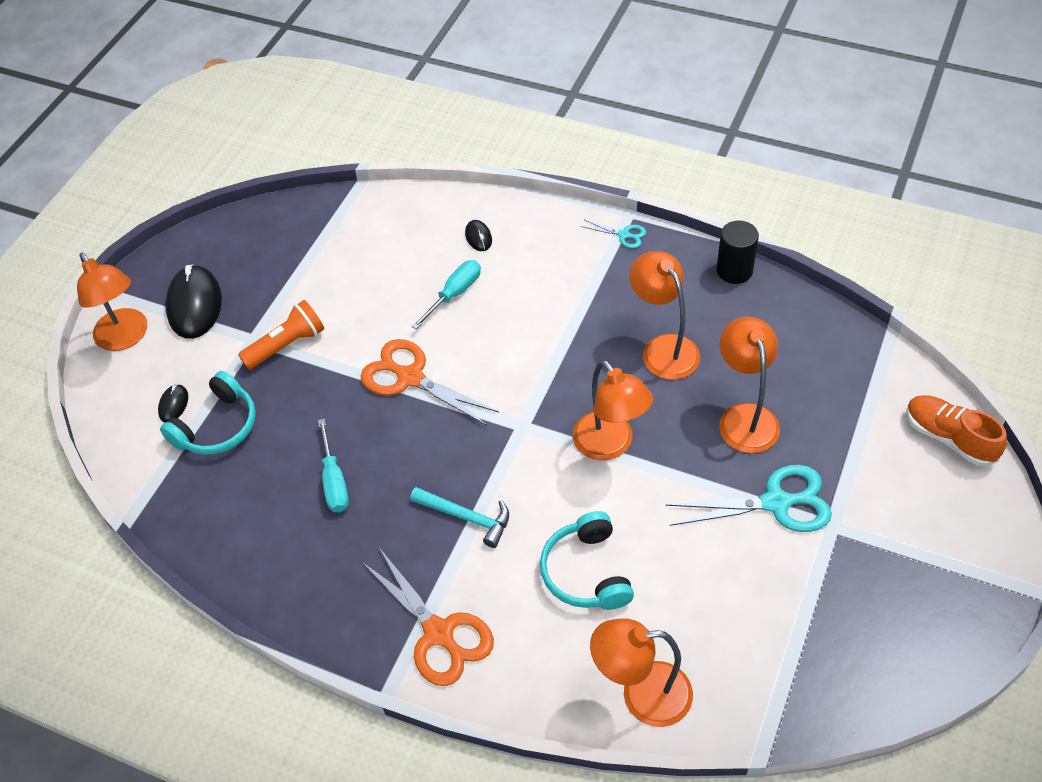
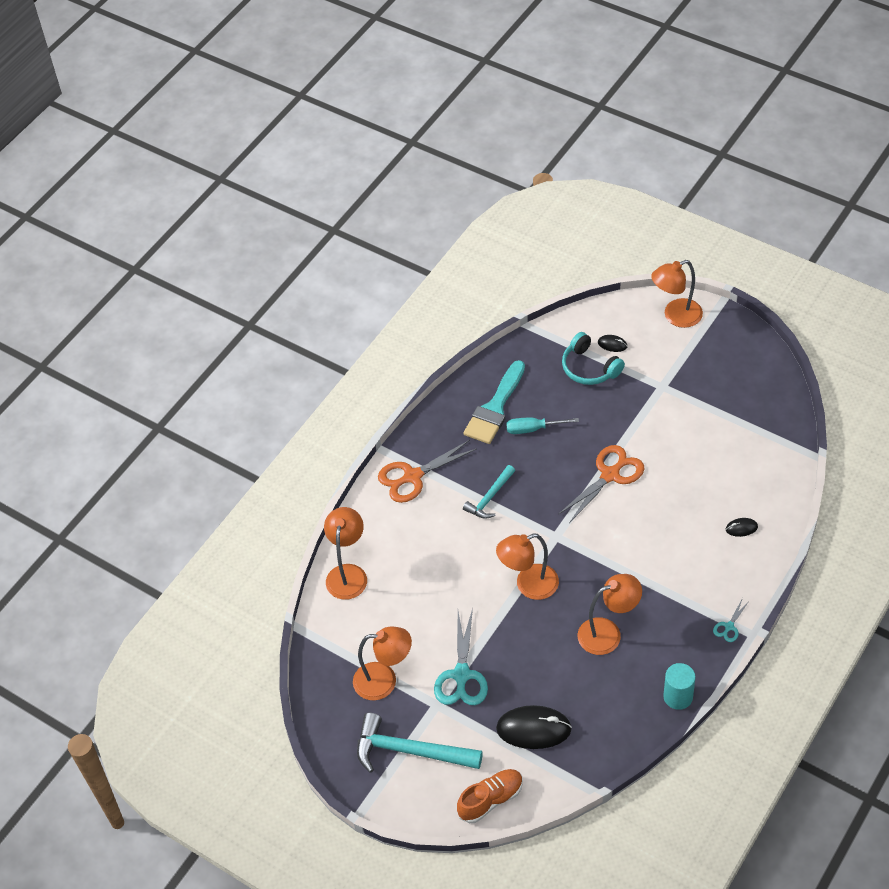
camera: 100 degrees right, 0 degrees up
(194, 305) = (700, 353): black mouse -> black mouse (533, 729)
(286, 345) = (653, 405): orange flashlight -> none
(296, 538) = (495, 408): none -> turquoise brush
(454, 294) = (684, 507): turquoise screwdriver -> none
(586, 572) = (435, 557): turquoise headphones -> none
(734, 270) = (678, 697): black cylinder -> turquoise cylinder
(745, 417) = (535, 672): orange lamp -> orange lamp (384, 681)
(917, 545) = (410, 751): none -> turquoise hammer

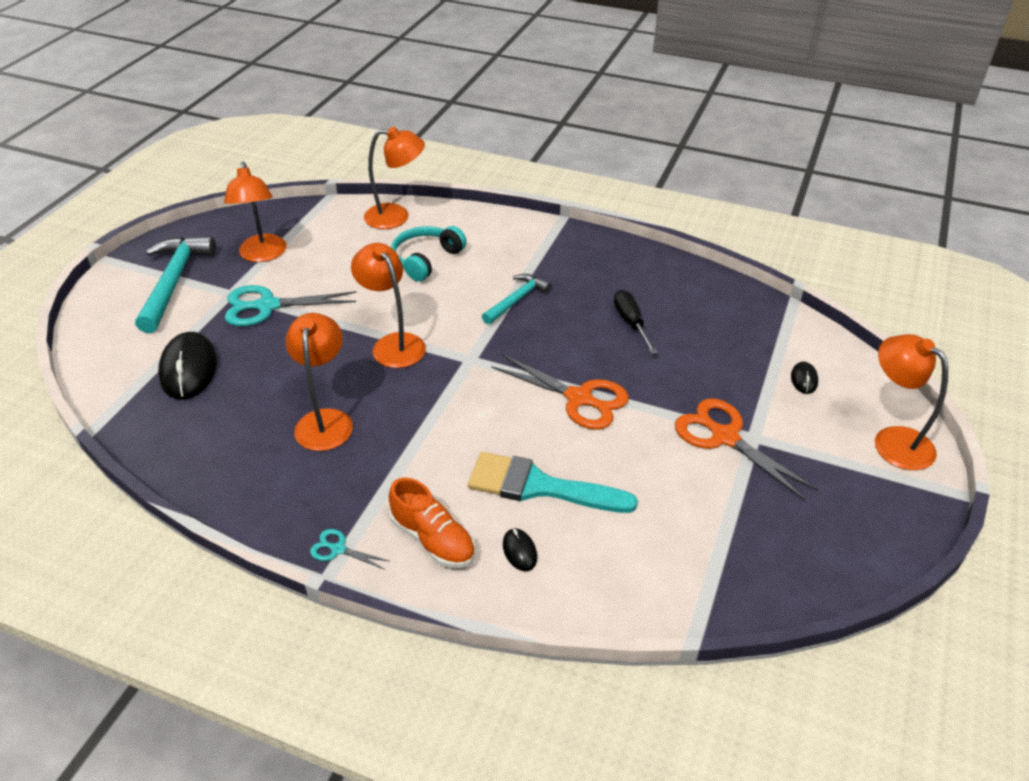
camera: 75 degrees right, 10 degrees down
(413, 476) = (532, 242): orange scissors -> orange scissors (725, 437)
(490, 497) = (516, 300): turquoise hammer -> turquoise hammer turned 105 degrees clockwise
(490, 800) = (100, 345): orange shoe -> orange shoe (433, 539)
(495, 408) = (651, 289): turquoise brush -> turquoise brush (539, 486)
(533, 429) = (631, 323): turquoise screwdriver -> black screwdriver
(589, 368) = (752, 362): turquoise headphones -> turquoise headphones (426, 260)
(608, 633) = (325, 420): orange lamp -> orange lamp turned 150 degrees counterclockwise
(678, 697) = (222, 500): turquoise cylinder -> none

